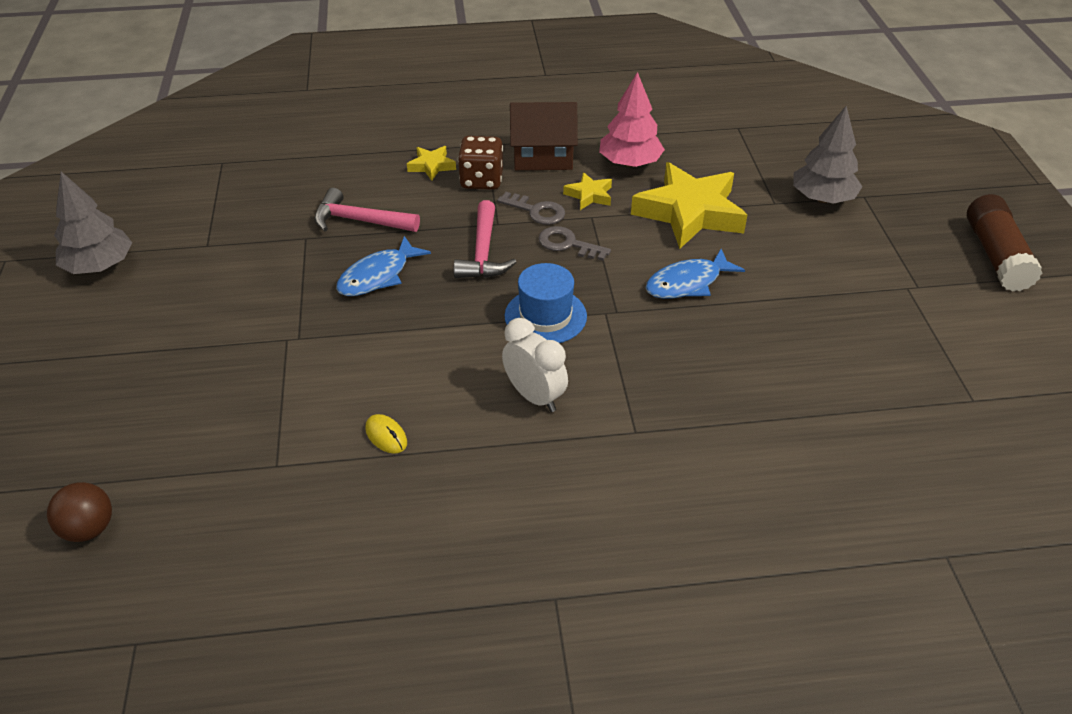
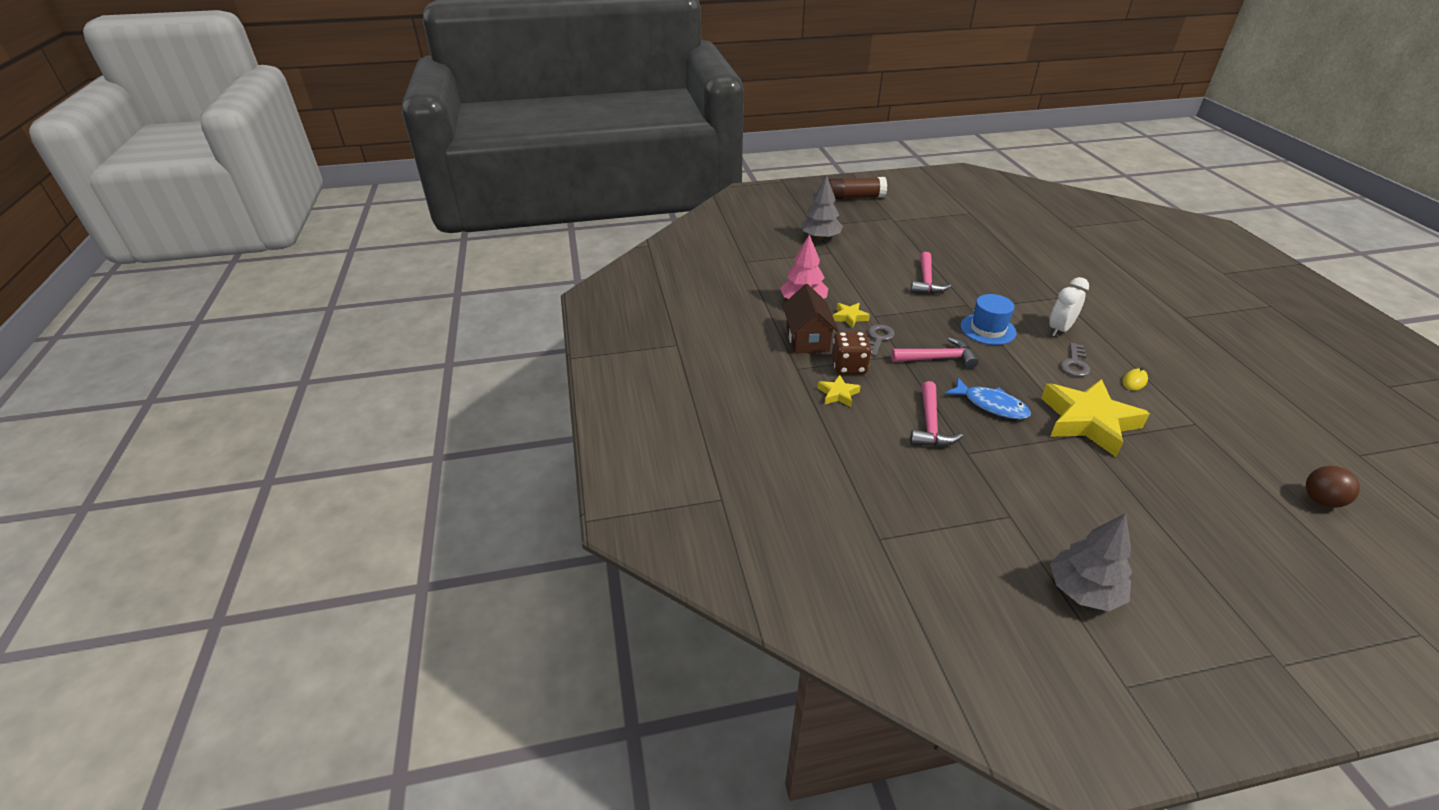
camera: 95 degrees left, 5 degrees down
(568, 244) = (910, 324): grey key -> grey key (1074, 364)
(687, 283) = (926, 281): blue fish -> pink hammer
(690, 213) = (854, 280): yellow star -> yellow star (1088, 421)

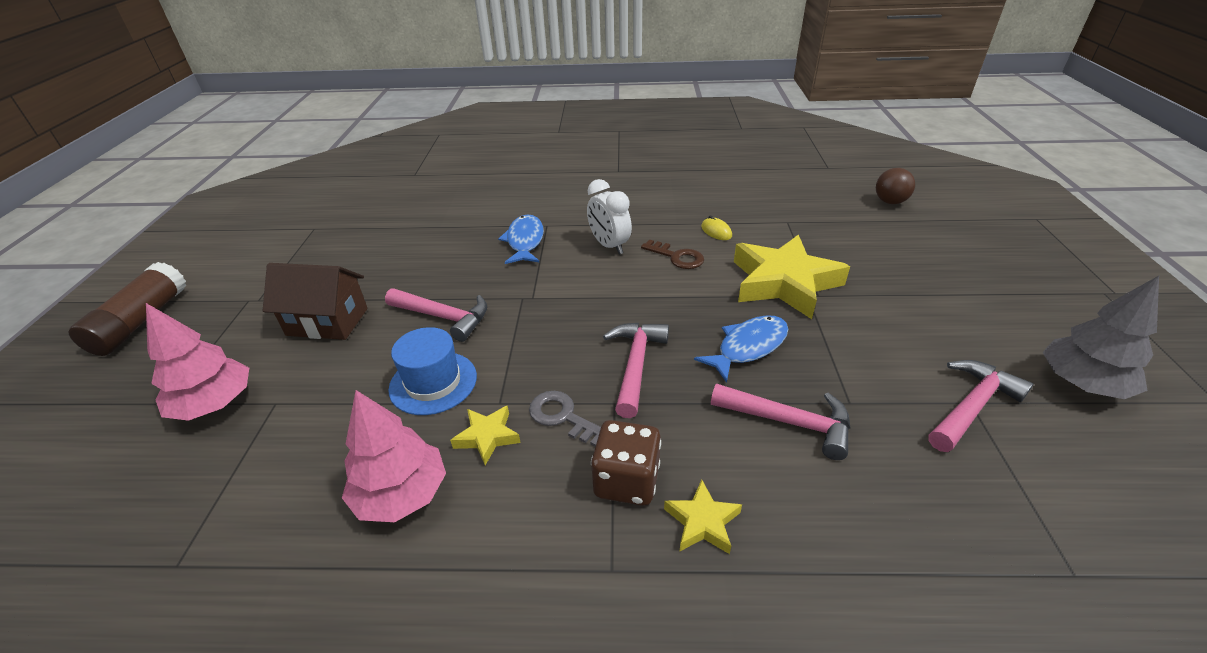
camera: 75 degrees left, 0 degrees up
(807, 339) = (525, 523): brown house -> brown house (327, 322)
(820, 237) = (215, 404): grey tree -> pink tree
(988, 329) = (586, 298): blue hat -> blue hat (433, 382)
(1006, 515) = (971, 406): none -> pink hammer
(1030, 292) = (525, 241): none -> blue fish
(1074, 364) = (677, 257): grey key -> brown key

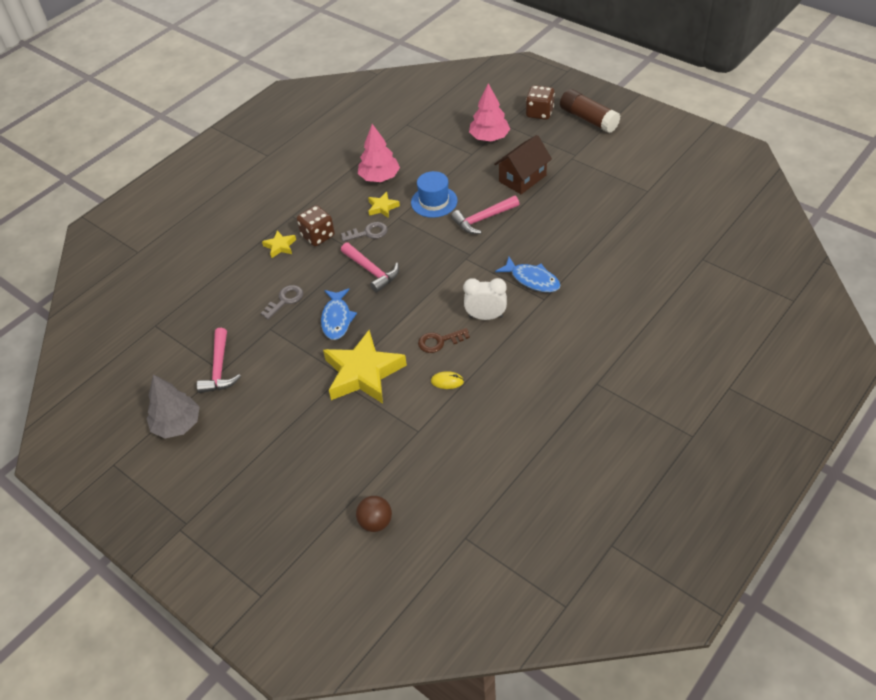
camera: 130 degrees right, 10 degrees up
(120, 378) = (539, 113): none -> brown dice
(789, 422) = (285, 300): pink hammer -> grey key

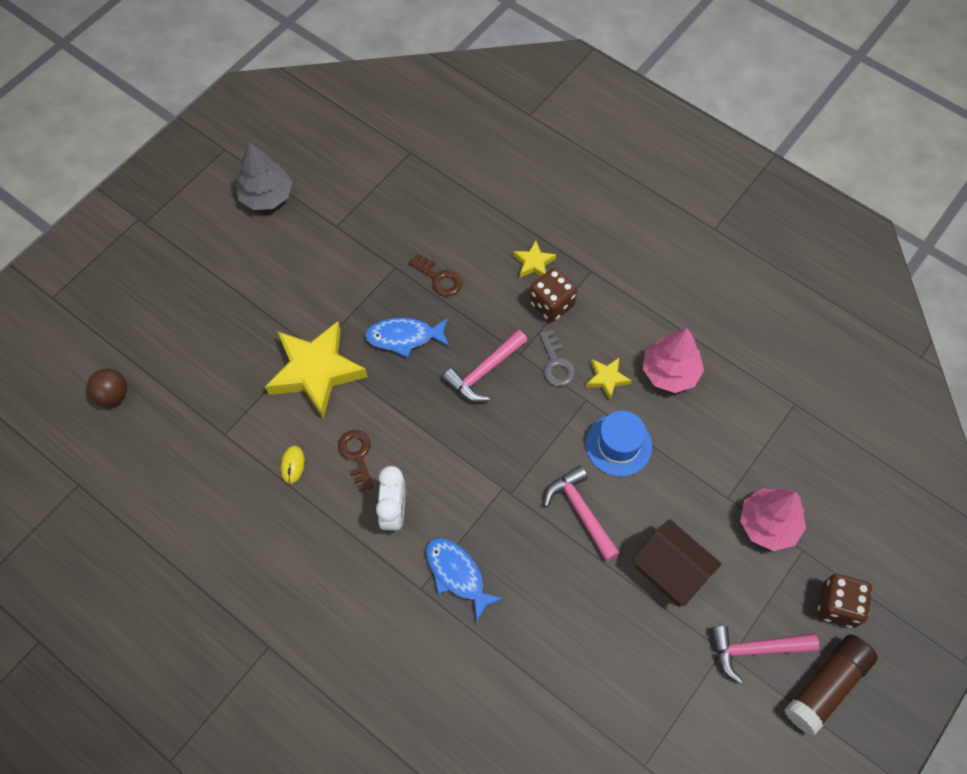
camera: 85 degrees right, 15 degrees up
(219, 369) = (339, 224): pink hammer -> pink hammer (754, 650)
(285, 300) = (439, 278): grey key -> brown key
(532, 279) = (457, 574): blue fish -> blue fish turned 105 degrees clockwise

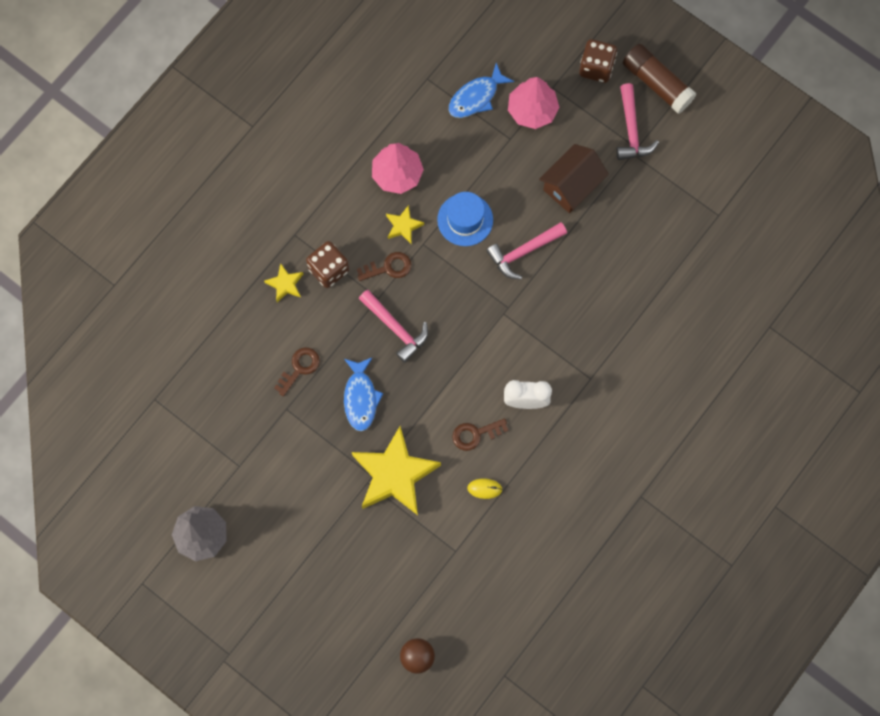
camera: 90 degrees left, 10 degrees up
(457, 574) = (578, 349): blue fish -> blue fish (476, 97)
(556, 364) = (388, 267): grey key -> brown key

